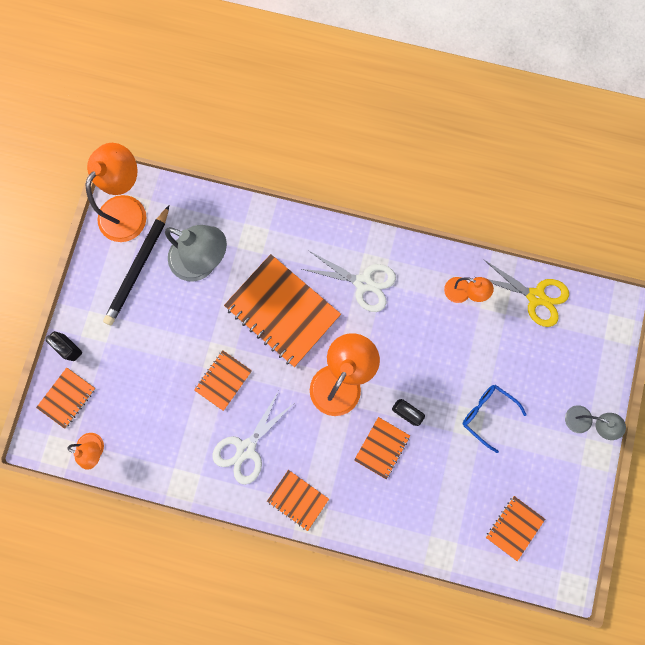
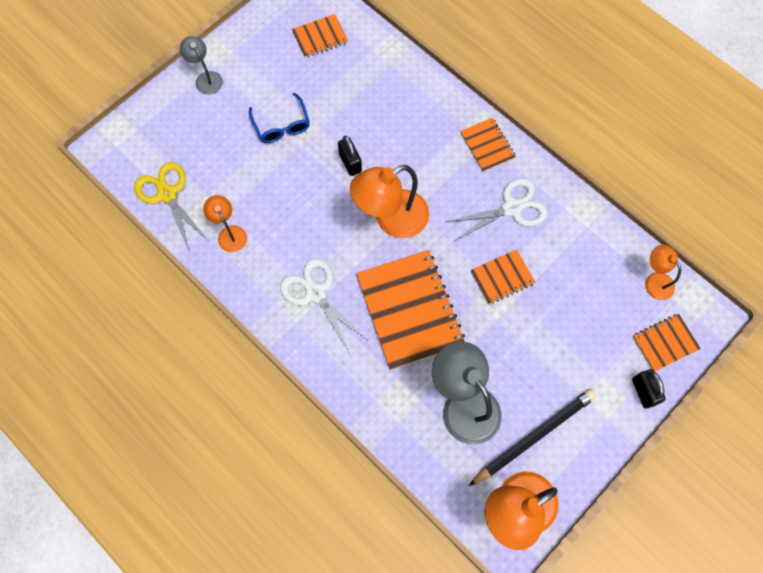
camera: 150 degrees left, 10 degrees down
(381, 447) = (390, 147): orange notebook -> none

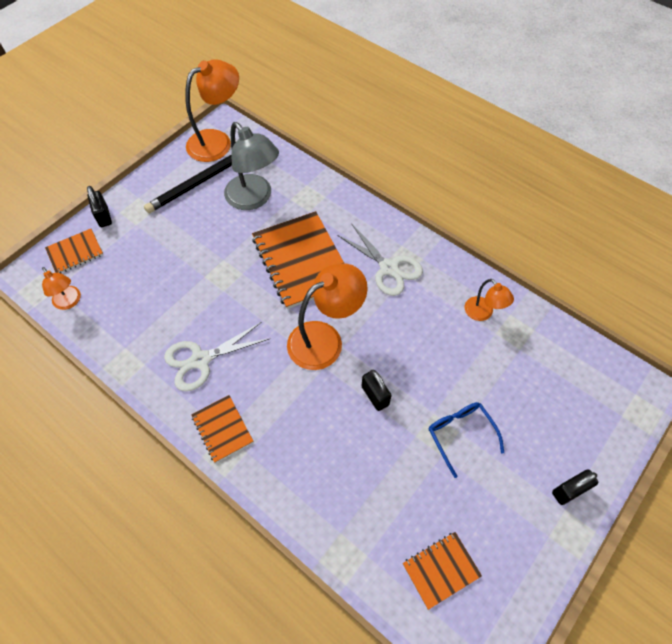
camera: 175 degrees right, 10 degrees down
(167, 194) = (558, 346): yellow scissors -> none
(206, 78) = (569, 490): grey lamp -> black padlock
(502, 277) = (216, 294): orange notebook -> none

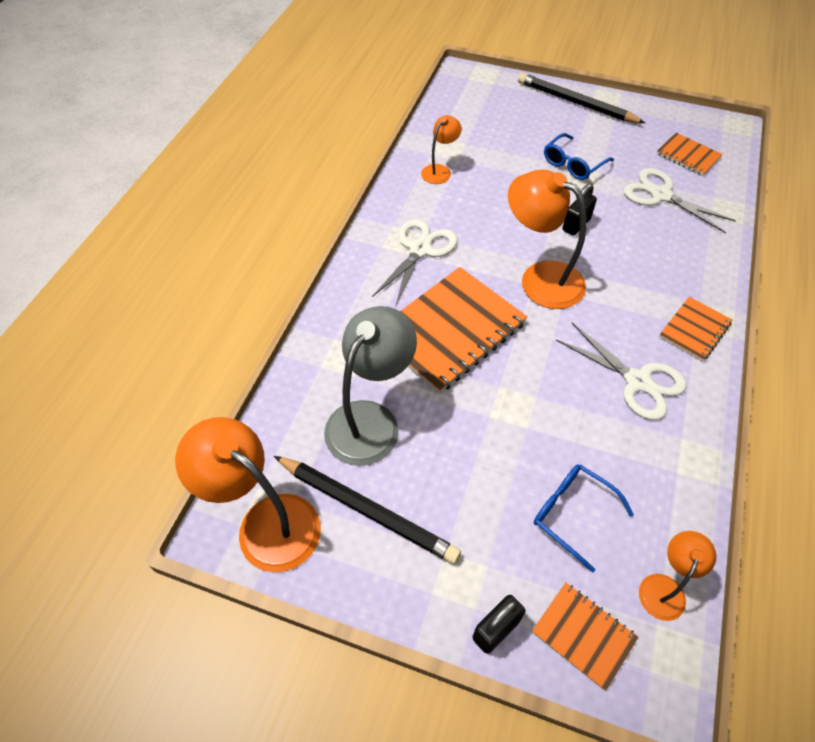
camera: 110 degrees left, 5 degrees down
(137, 276) = (572, 514): none -> blue glasses
(388, 498) = (660, 195): none -> white scissors
(569, 490) = (575, 103): black padlock -> black pencil

